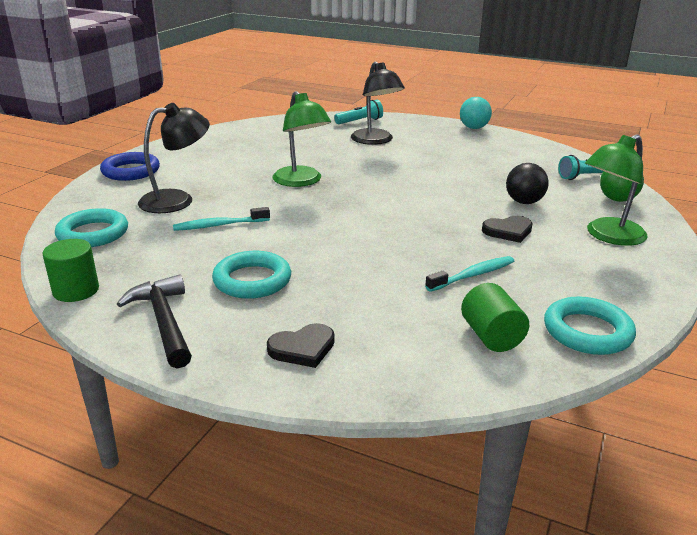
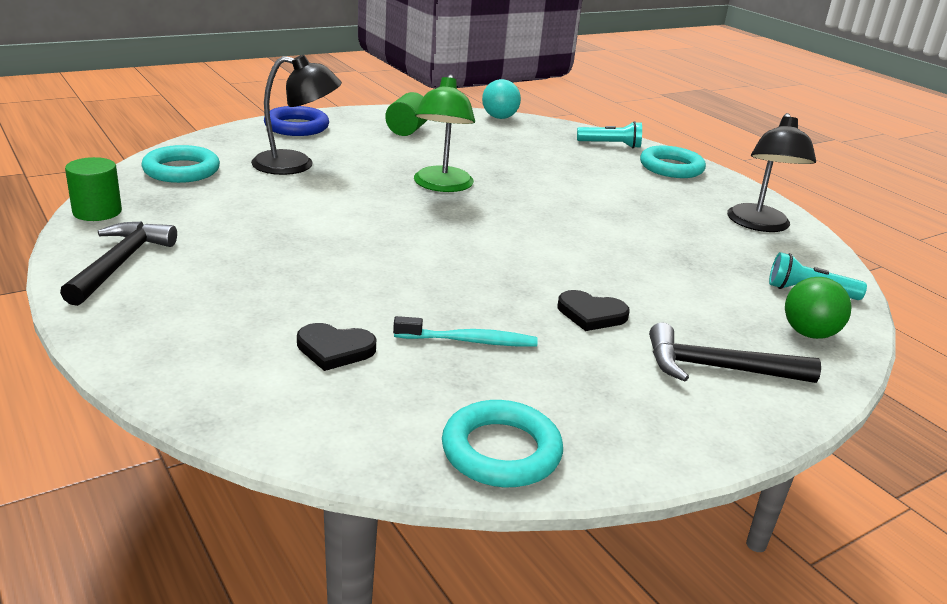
camera: 30 degrees right, 0 degrees up
(219, 225) = (296, 200): turquoise toothbrush -> none
(252, 280) = (245, 259): turquoise ring -> turquoise ring (671, 167)
(303, 348) = (191, 334): black heart -> black heart (335, 349)
(375, 141) = (594, 170): black lamp -> black lamp (759, 225)
(474, 128) = (747, 191): turquoise ball -> turquoise ball (499, 117)
(491, 336) = (384, 406): green cylinder -> green cylinder (407, 130)
(524, 202) = (668, 291): black ball -> none
(608, 236) = (717, 368): green lamp -> black hammer

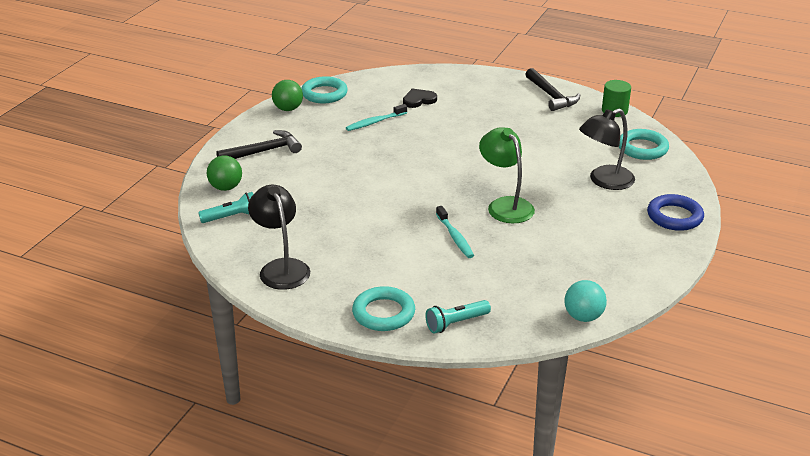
camera: 150 degrees right, 5 degrees up
(407, 130) = (612, 254): green cylinder -> none
(537, 184) = (455, 237): none -> turquoise toothbrush
(591, 314) = (337, 154): black heart -> none
(614, 445) = (288, 109): none -> green ball

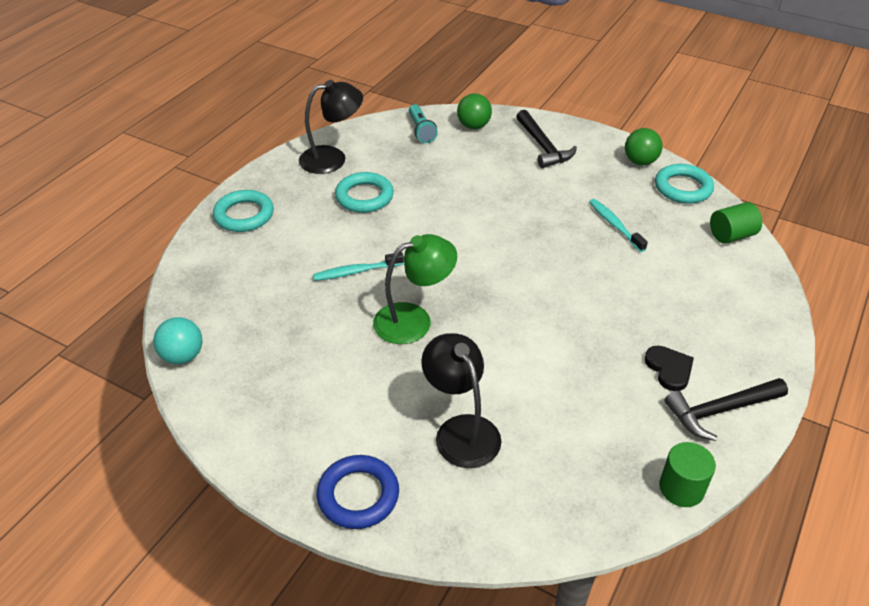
camera: 95 degrees right, 10 degrees up
(381, 80) = (731, 235): none -> green cylinder
(419, 100) = (680, 265): black heart -> black heart (669, 369)
(456, 323) = (211, 260): turquoise flashlight -> none
(642, 148) = (555, 500): turquoise ring -> turquoise ring (364, 196)

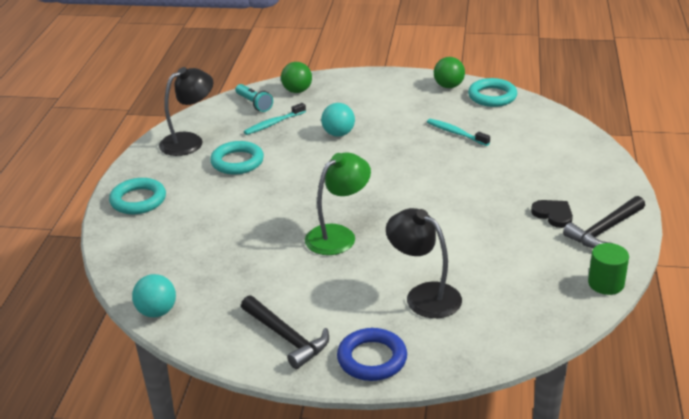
camera: 20 degrees left, 10 degrees down
(356, 272) = (267, 215): turquoise toothbrush -> turquoise toothbrush (273, 124)
(486, 191) = (338, 134): none -> turquoise ball
(543, 147) = (365, 93): black hammer -> black hammer (287, 338)
(731, 235) = (547, 119): green cylinder -> none

